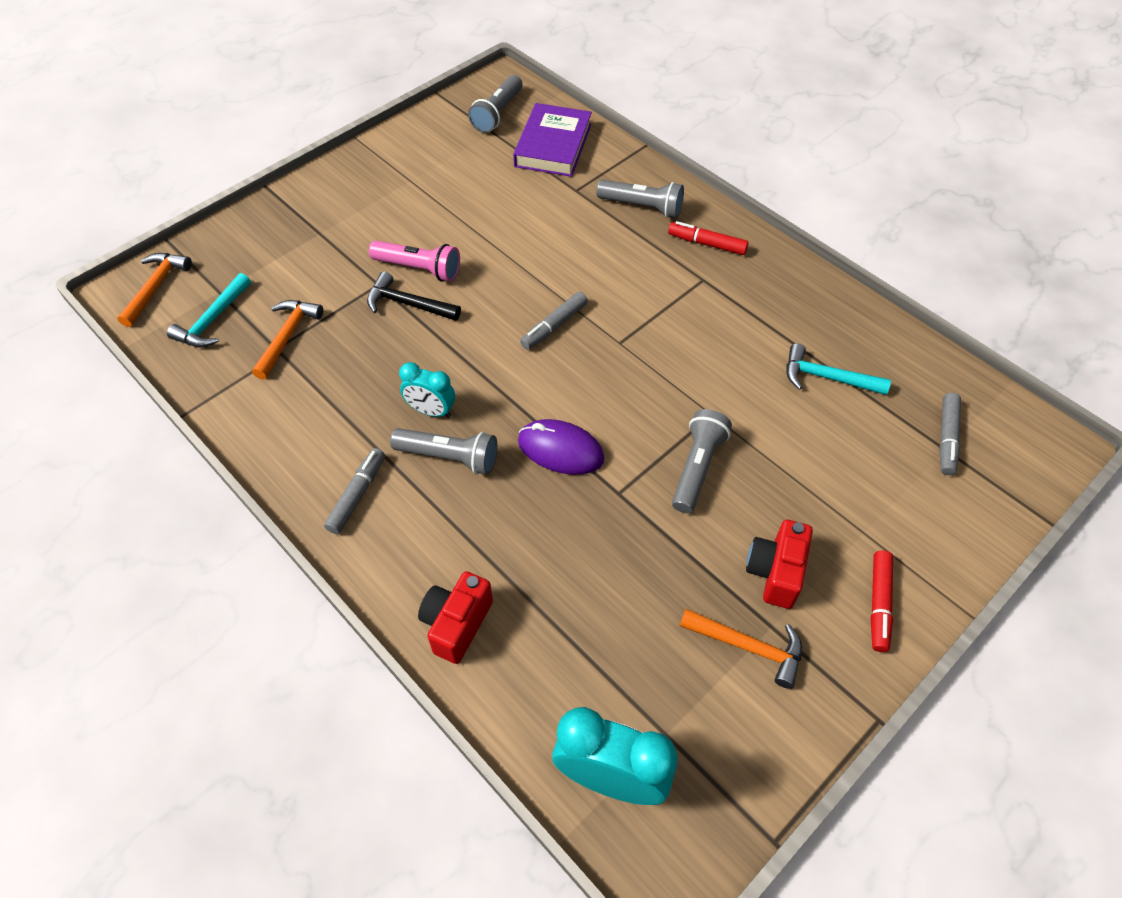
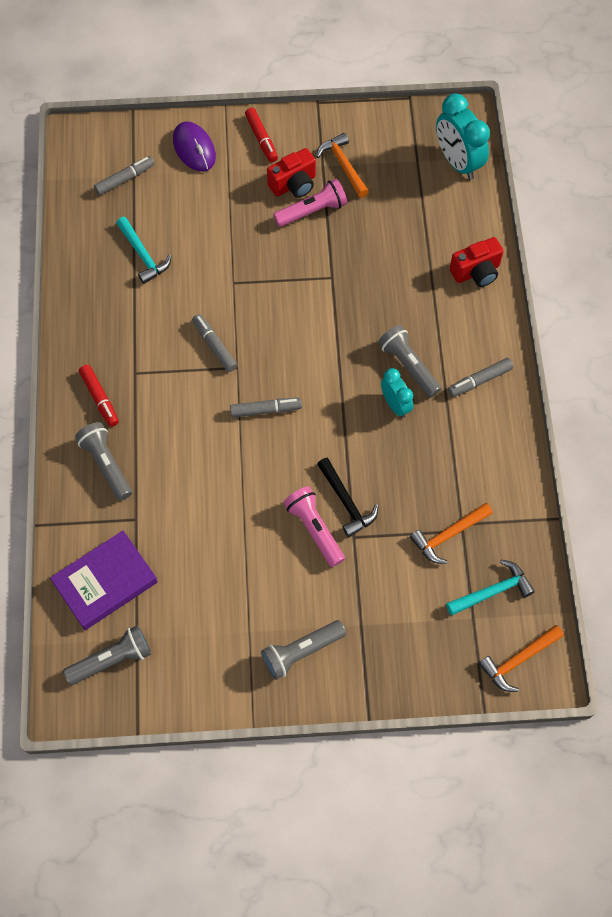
camera: 140 degrees left, 10 degrees up
(560, 450) = (340, 324): purple mouse -> purple mouse (194, 148)
(661, 346) = (214, 346): none -> grey marker
(697, 467) = (275, 260): grey flashlight -> grey flashlight (301, 652)
(719, 555) = (312, 211): none -> pink flashlight
(879, 604) = (261, 139): red marker -> red marker turned 105 degrees clockwise

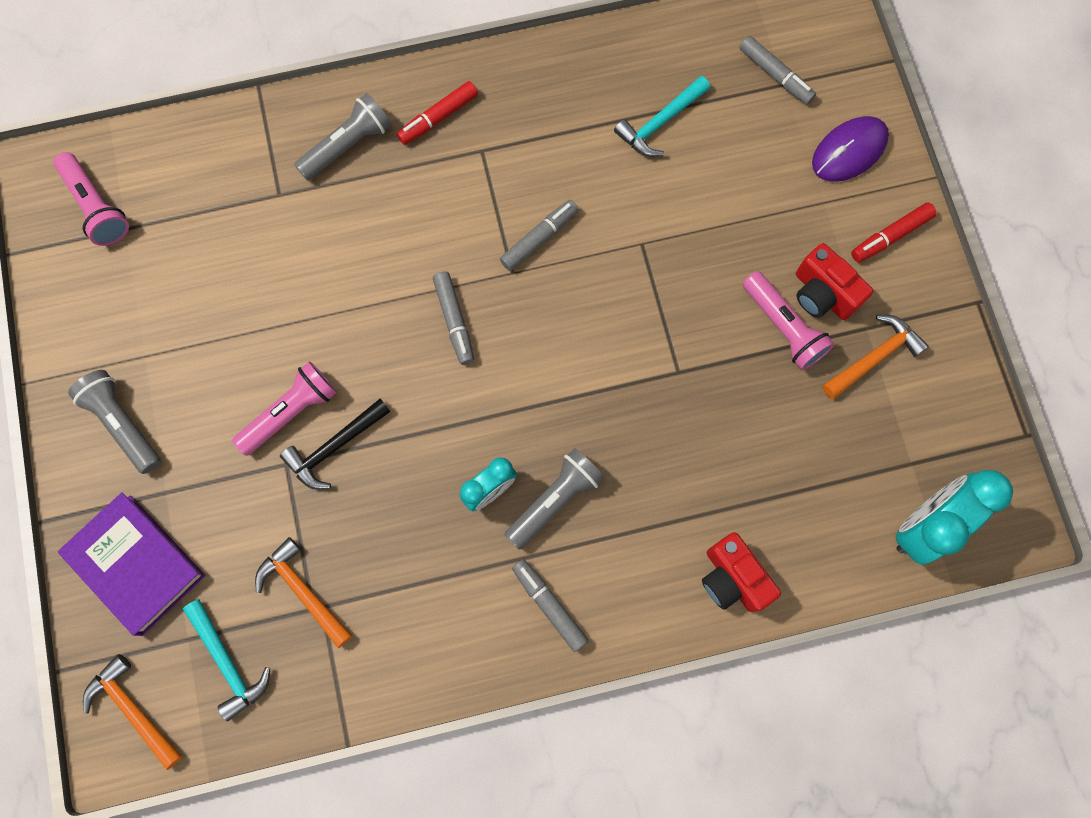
camera: 80 degrees right, 10 degrees up
(105, 582) = (192, 178): purple book -> purple book (136, 564)
(112, 660) = (96, 207): grey flashlight -> pink flashlight

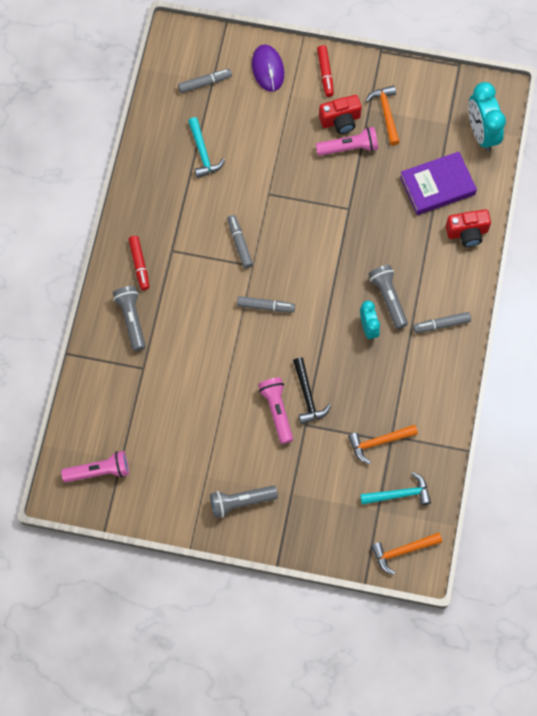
camera: 65 degrees left, 5 degrees down
(136, 564) = (325, 523): purple book -> purple book (437, 186)

